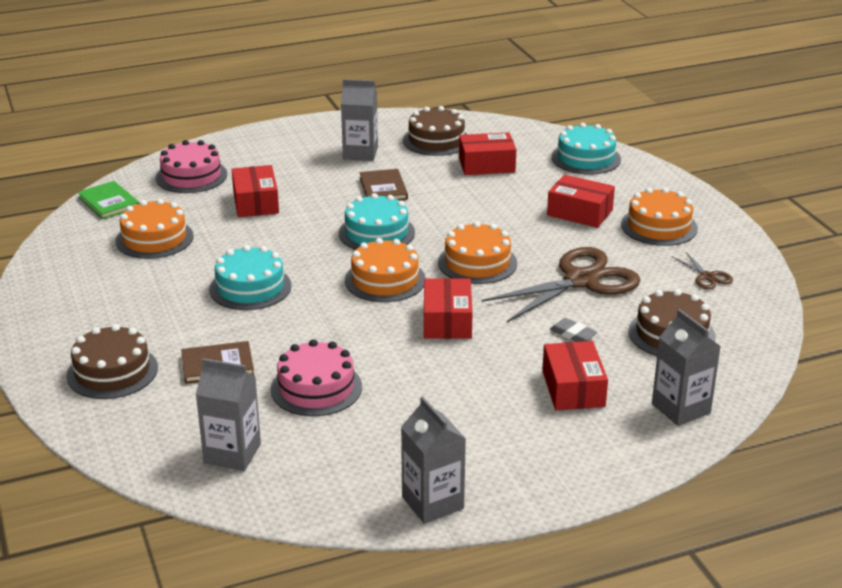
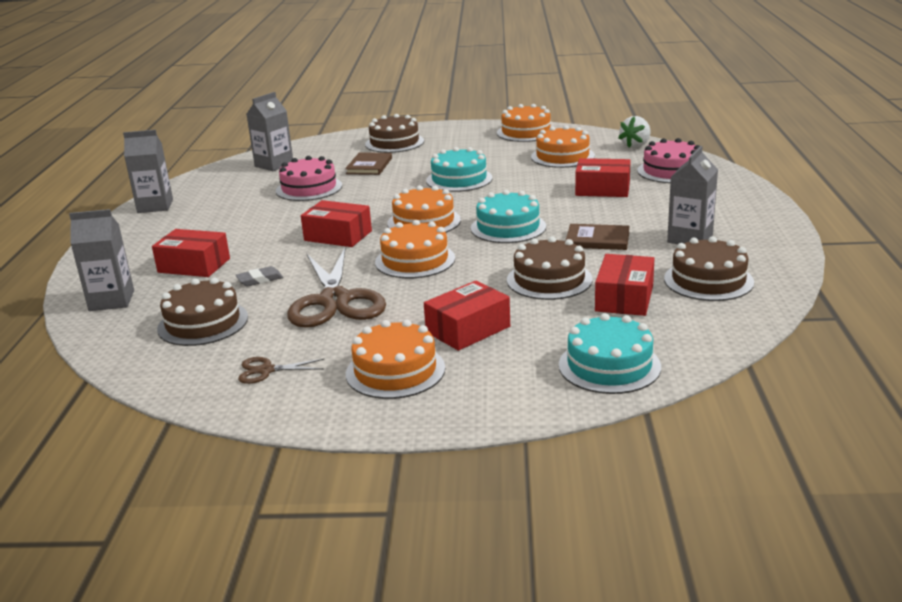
camera: 115 degrees right, 5 degrees down
(57, 278) = (526, 132): none -> orange cake
(108, 202) = (636, 145): green book -> white strawberry
(475, 196) = (549, 280): none -> brown cake

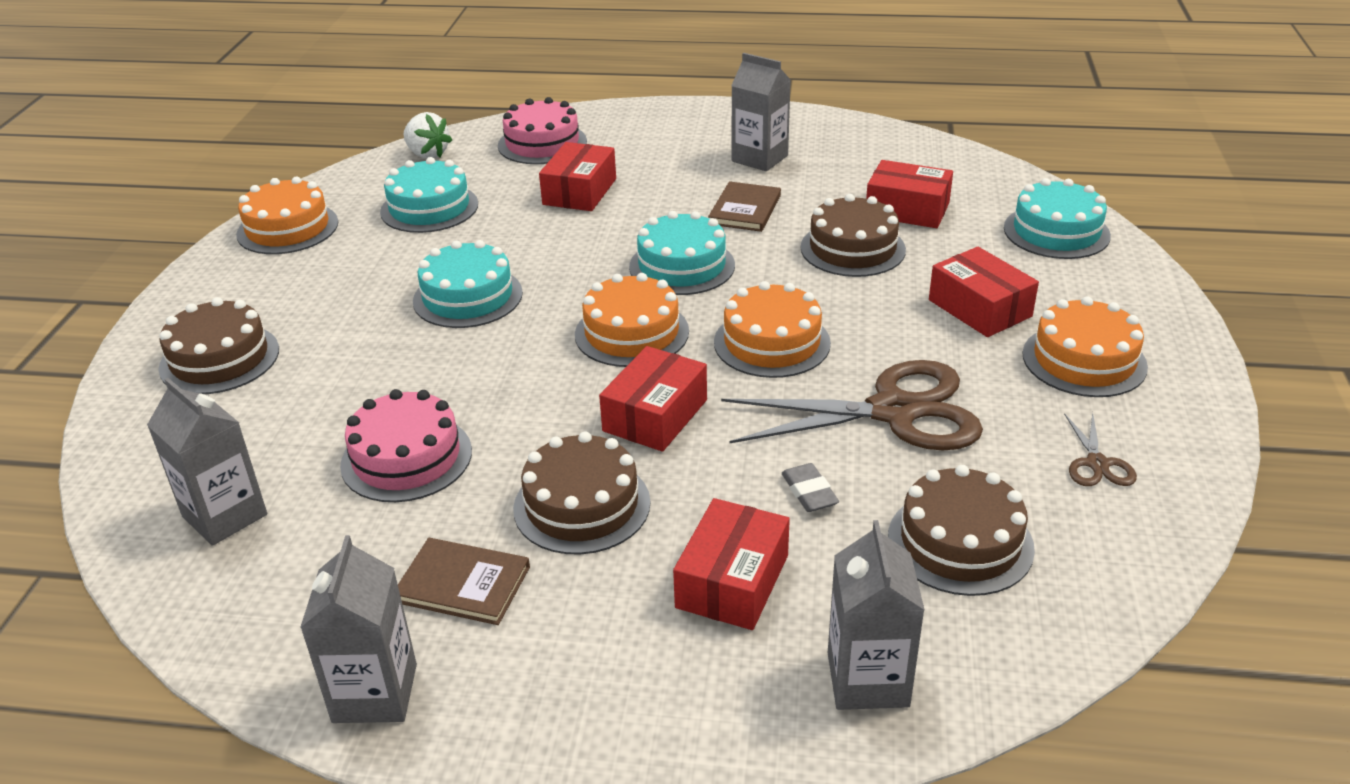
camera: 85 degrees left, 10 degrees up
(369, 166) = (331, 387): brown book -> brown book (463, 584)
(562, 156) = (429, 208): orange cake -> turquoise cake
(708, 280) = (870, 162): brown cake -> brown cake (582, 505)

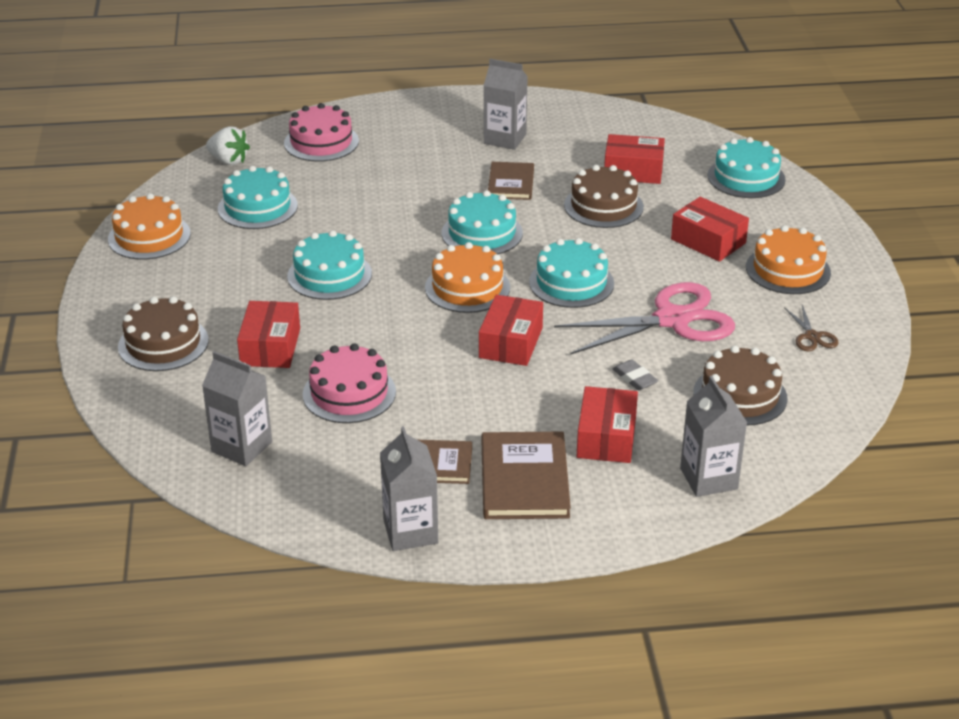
camera: 15 degrees left, 0 degrees up
(579, 191) = (373, 181): red box -> red box (270, 347)
(582, 505) = (488, 406): brown cake -> none
(582, 632) = (524, 479): none -> brown book
(772, 342) = (571, 283): orange cake -> turquoise cake
(894, 411) = (672, 320): brown scissors -> pink scissors

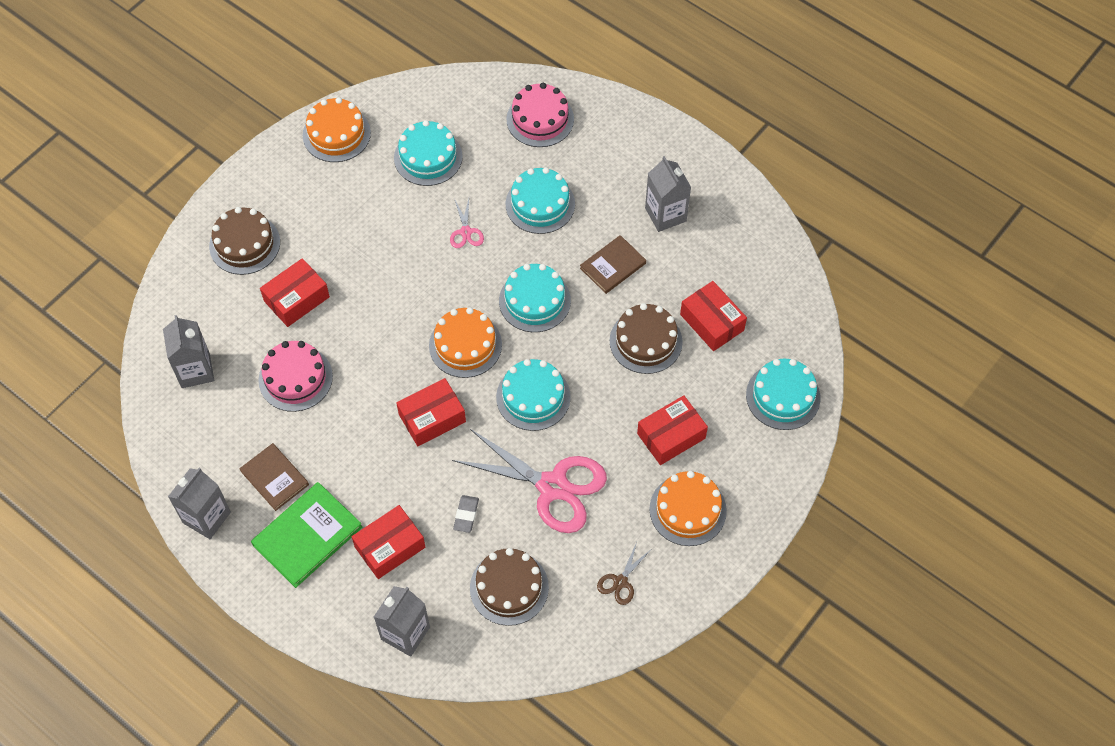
camera: 45 degrees right, 25 degrees up
(228, 161) = (461, 92): white strawberry -> none
(329, 275) = (399, 261): turquoise cake -> turquoise cake (540, 204)
(360, 229) = (465, 232): none -> pink scissors
(524, 479) = (307, 536): brown book -> green book
(708, 241) = (671, 436): red box -> red box turned 60 degrees clockwise

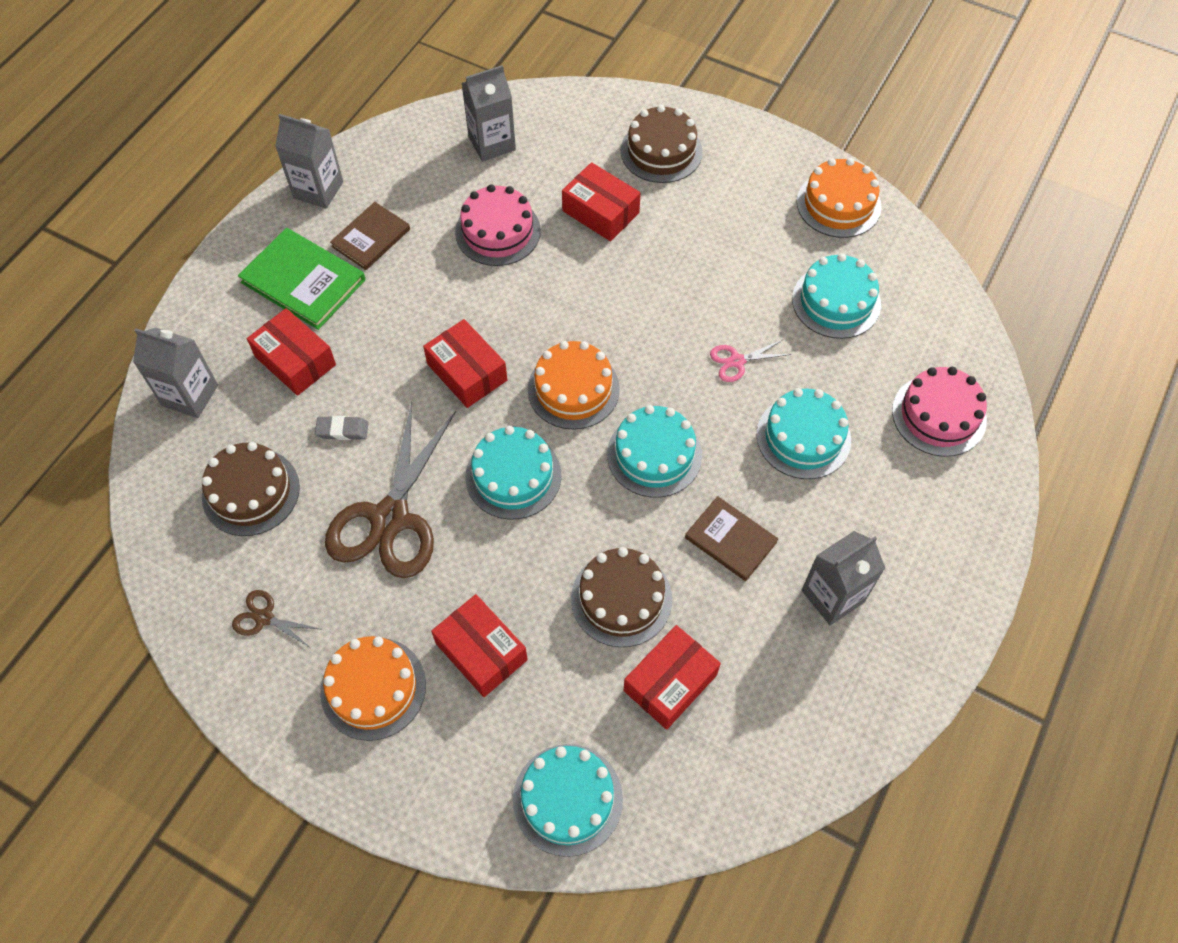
camera: 80 degrees right, 0 degrees up
(553, 487) = (390, 518): pink scissors -> brown scissors

